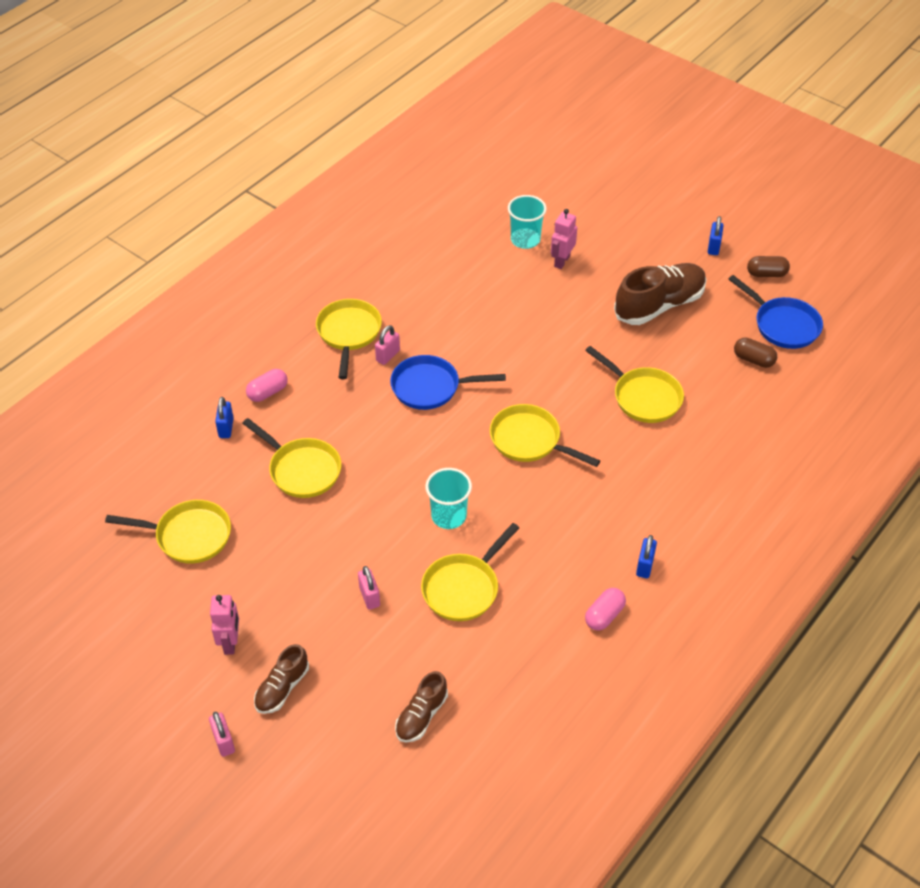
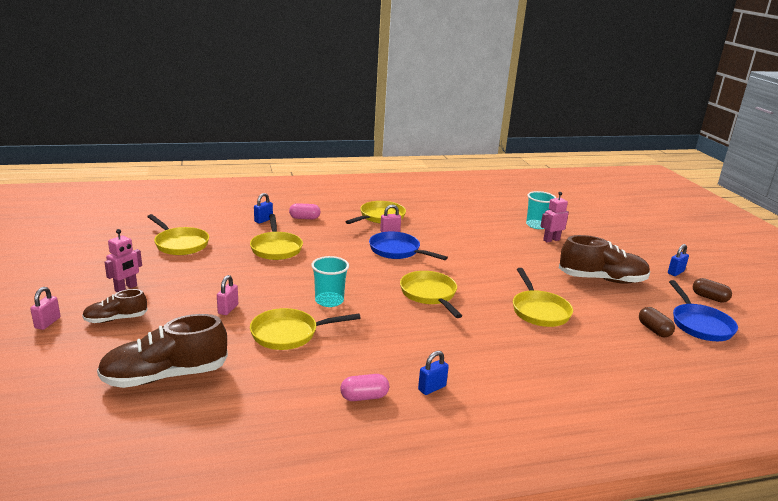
camera: 35 degrees right, 25 degrees down
(421, 716) = (165, 376): brown shoe -> brown shoe, size x1.80

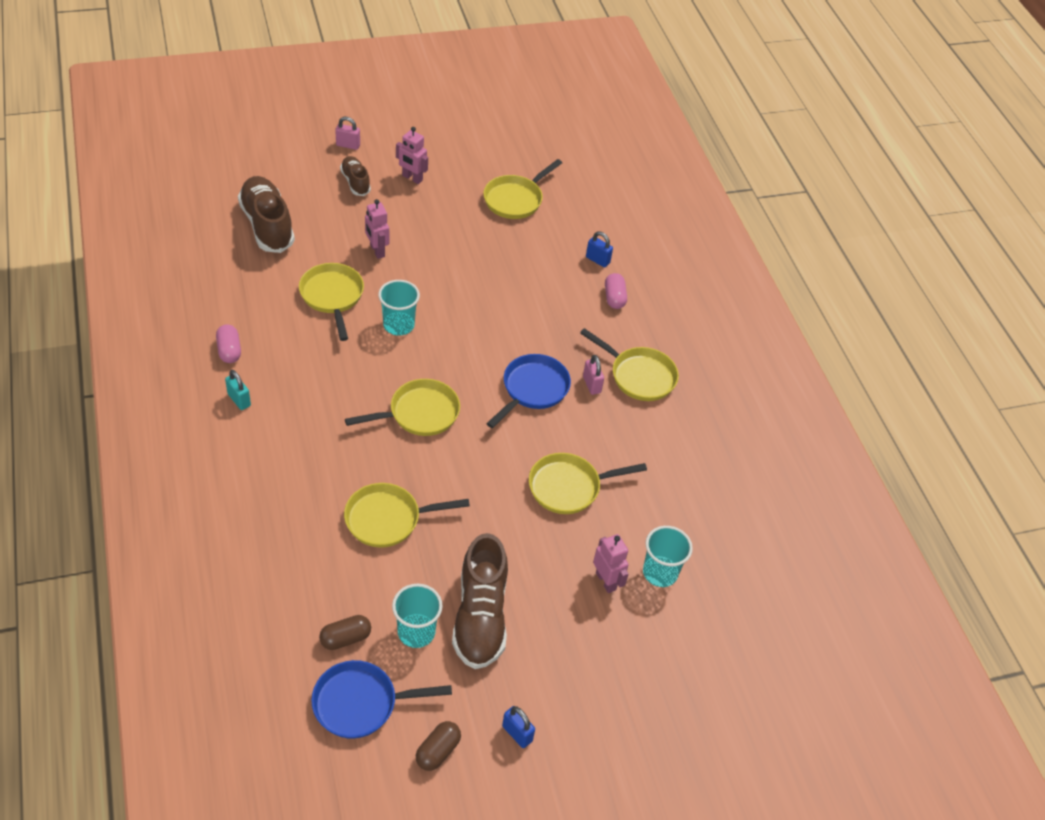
camera: 85 degrees right, 25 degrees up
(228, 309) = (377, 251): pink padlock -> pink robot
(276, 248) = (519, 276): yellow pan -> yellow pan (569, 487)
(432, 388) = (239, 400): blue padlock -> turquoise padlock
(629, 302) = (416, 632): none -> turquoise cup

